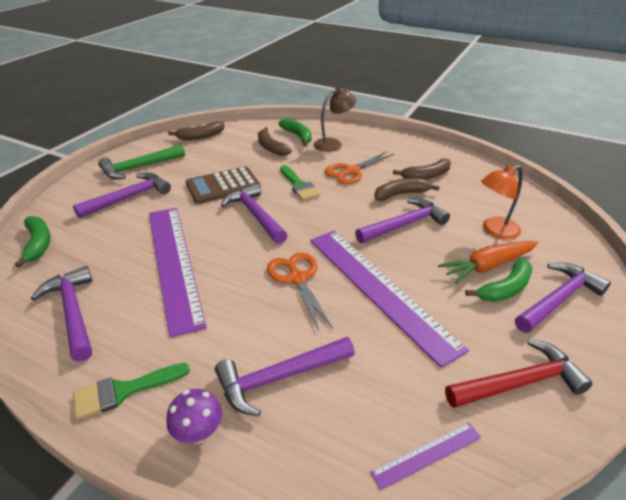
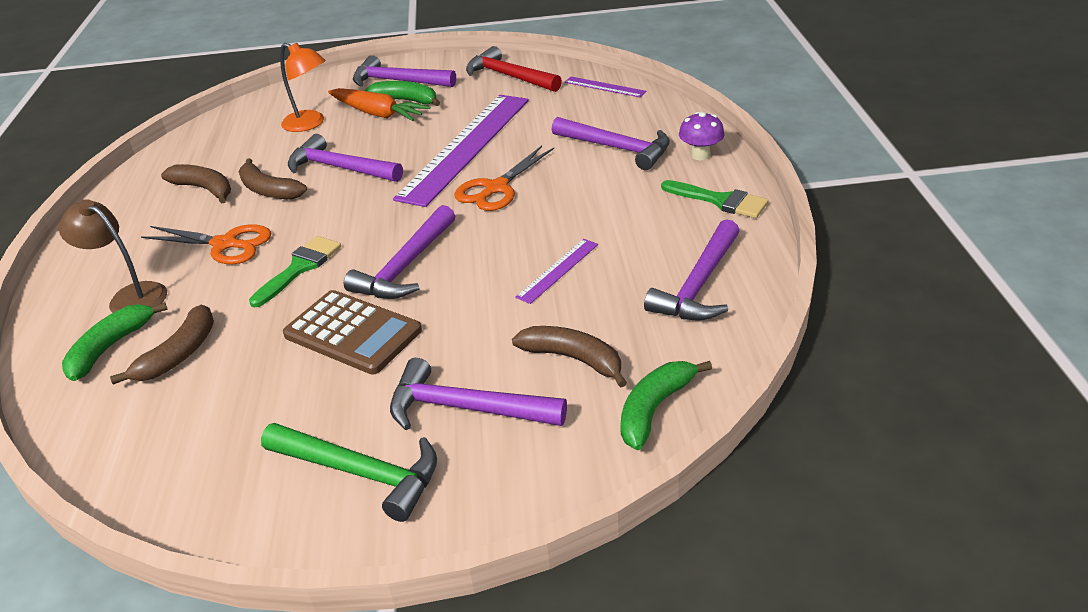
camera: 120 degrees left, 0 degrees up
(173, 263) = (558, 270): purple ruler -> purple ruler, size x0.42
(201, 136) = (168, 477): brown banana -> brown banana (573, 359)

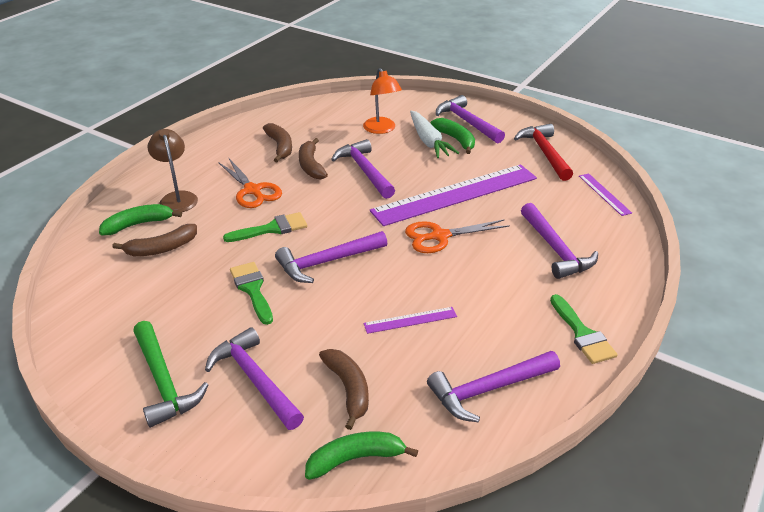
camera: 35 degrees right, 0 degrees up
(352, 333) = (252, 289): brown calculator -> green brush
(378, 114) = (429, 141): orange carrot -> white carrot
(700, 155) = (611, 288): purple mushroom -> none

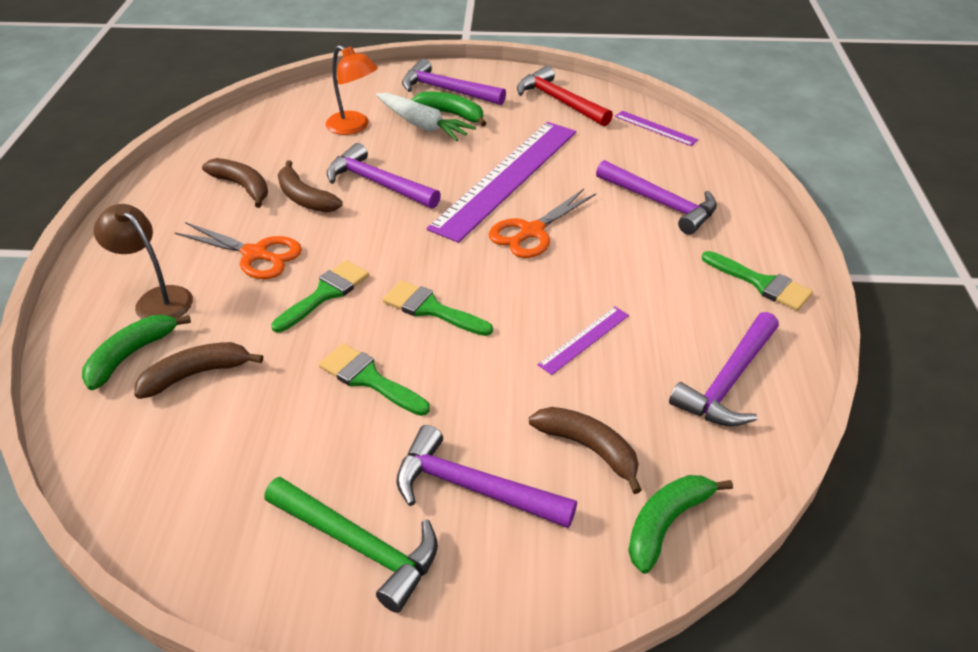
camera: 30 degrees left, 5 degrees up
(162, 248) = (196, 374): brown banana -> brown banana turned 150 degrees counterclockwise
(327, 262) = (431, 309): purple hammer -> green brush

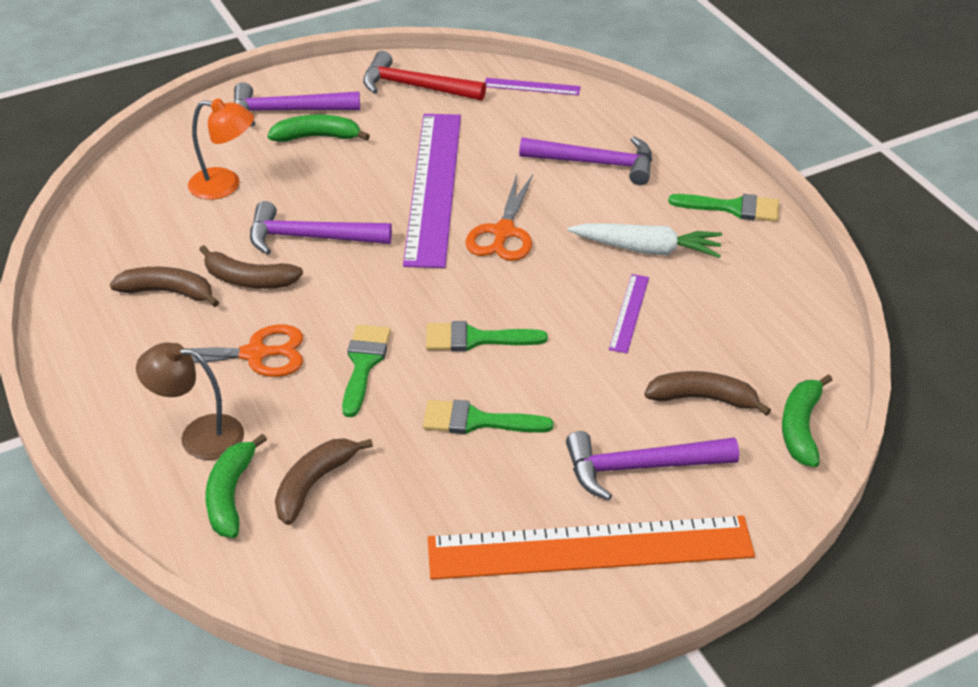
camera: 30 degrees left, 0 degrees up
(359, 545) = (590, 548): green hammer -> orange ruler
(423, 125) = (298, 159): white carrot -> white carrot (647, 249)
(729, 381) = (766, 301): purple hammer -> none

